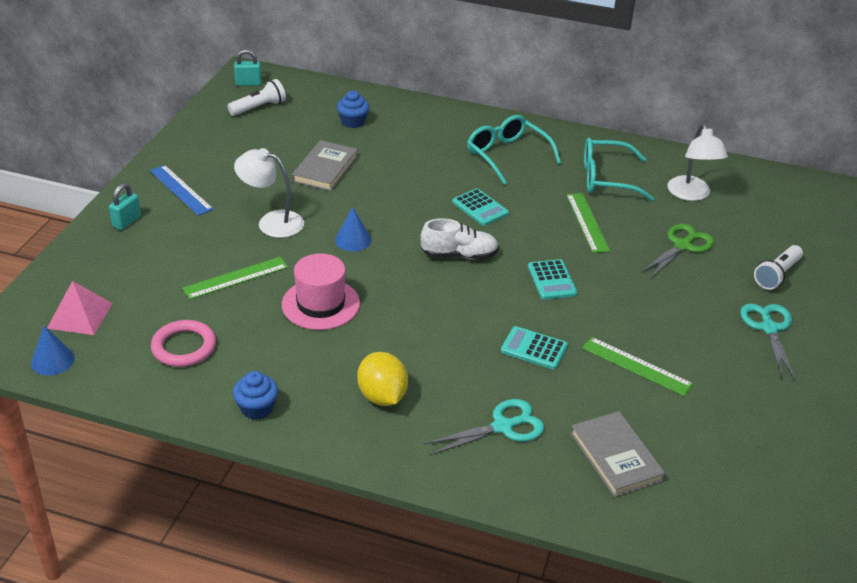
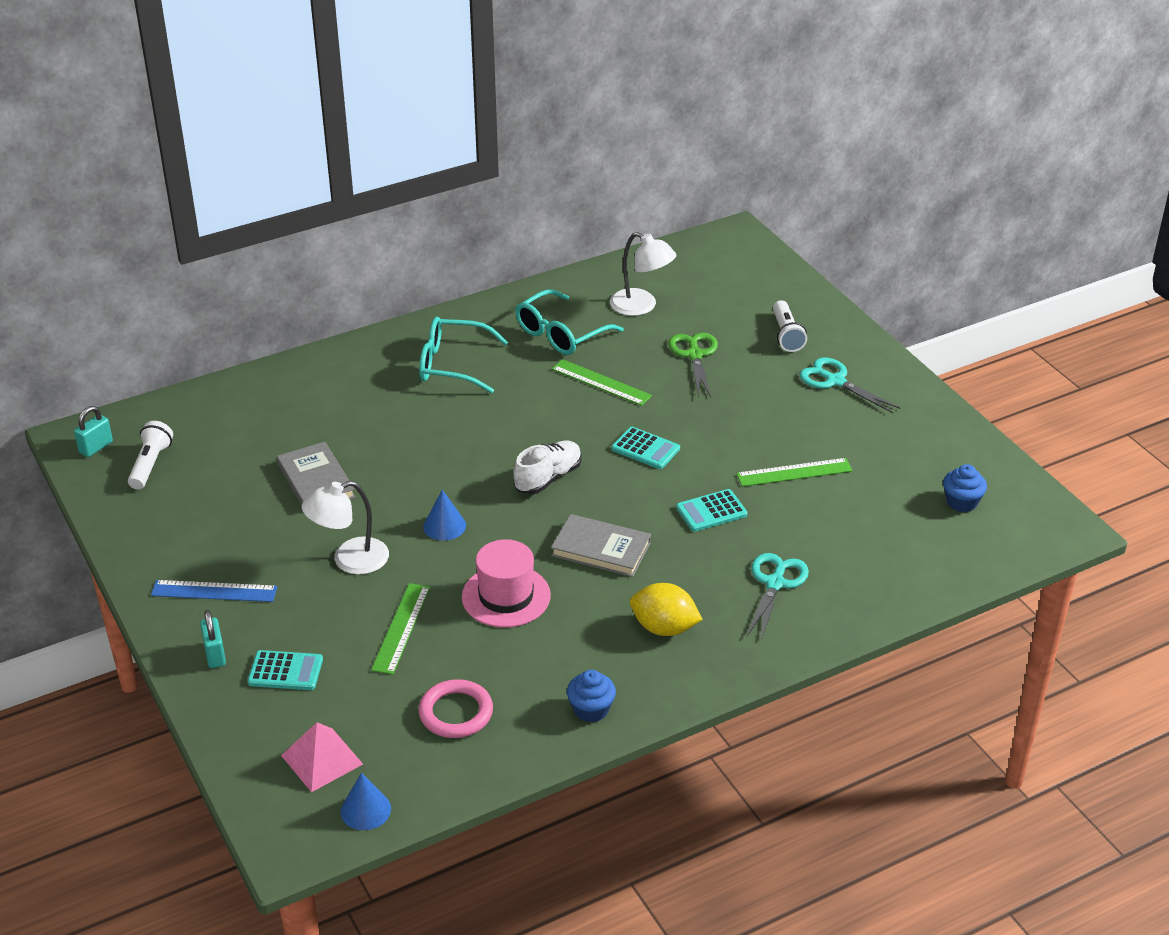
camera: 45 degrees left, 0 degrees up
(353, 122) = (267, 420): blue cupcake -> blue cupcake (961, 502)
(480, 208) = (502, 426): turquoise calculator -> turquoise calculator (285, 671)
(616, 457) = (871, 547): grey book -> grey book (601, 549)

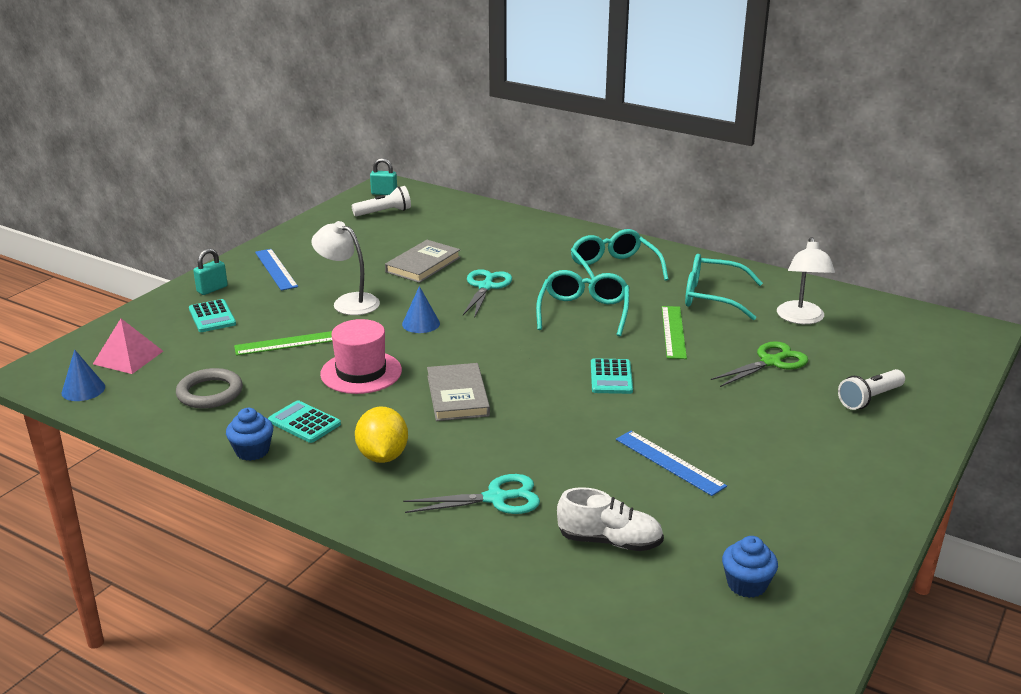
camera: 60 degrees right, 10 degrees down
(456, 713) = (210, 393): pink ring -> grey ring
(517, 417) = (584, 312): none -> turquoise glasses
(548, 478) = (523, 346): white shoe -> white shoe (609, 541)
(711, 511) = (563, 434): turquoise calculator -> turquoise calculator (304, 422)
(794, 472) = (669, 462): green ruler -> blue ruler
(835, 381) = (839, 446): turquoise scissors -> turquoise scissors (486, 287)

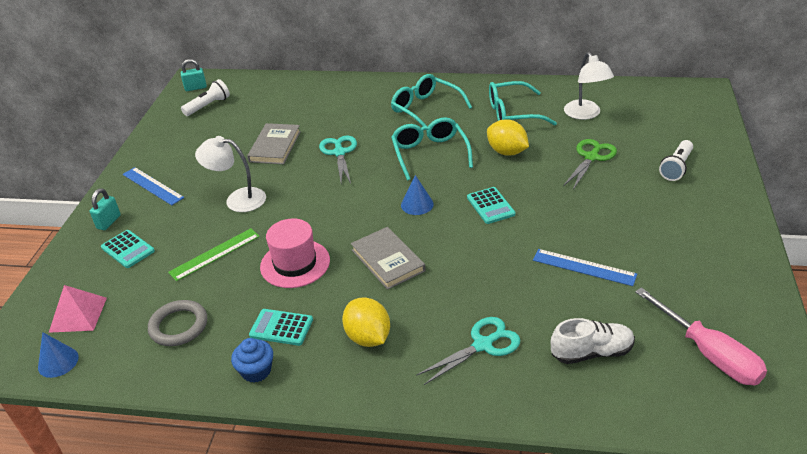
camera: 20 degrees left, 10 degrees up
(421, 323) = (311, 202): blue cone -> blue cone (417, 204)
(673, 332) = (507, 152): green ruler -> yellow lemon
(746, 584) = (709, 354): blue cupcake -> pink screwdriver

